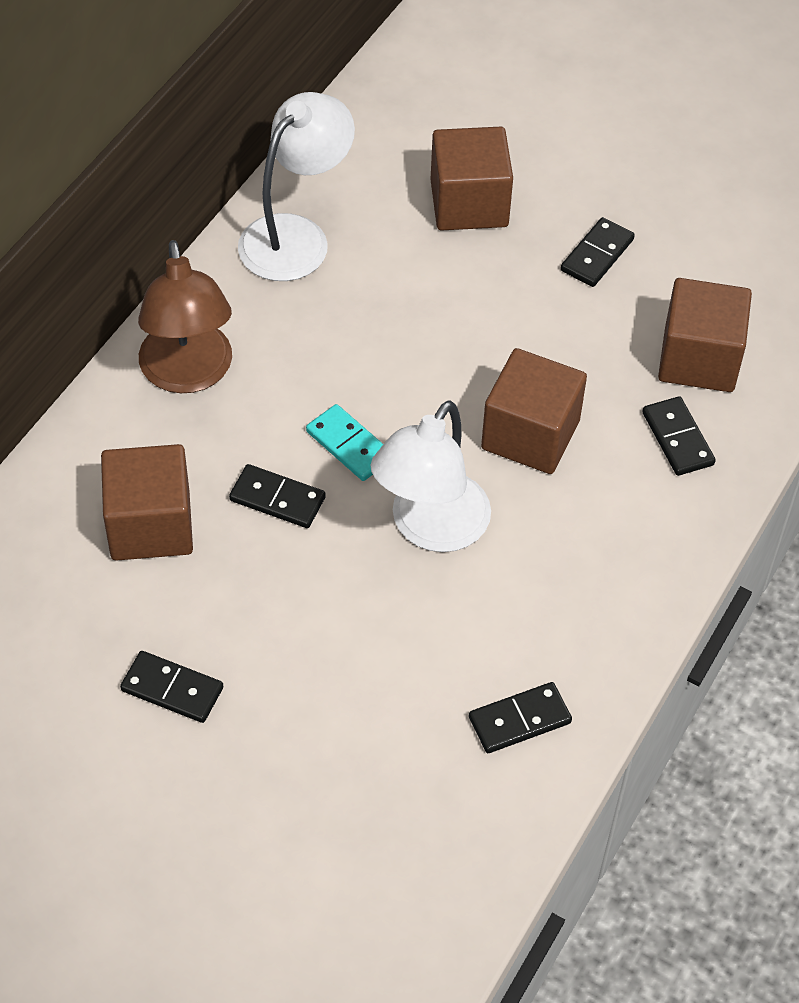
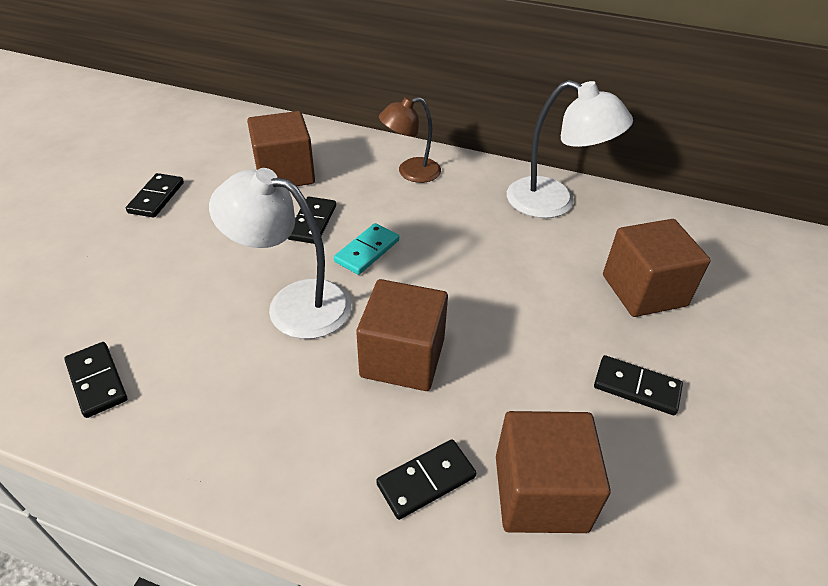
camera: 80 degrees right, 10 degrees down
(188, 374) = (410, 172): brown lamp -> brown lamp, size x0.67

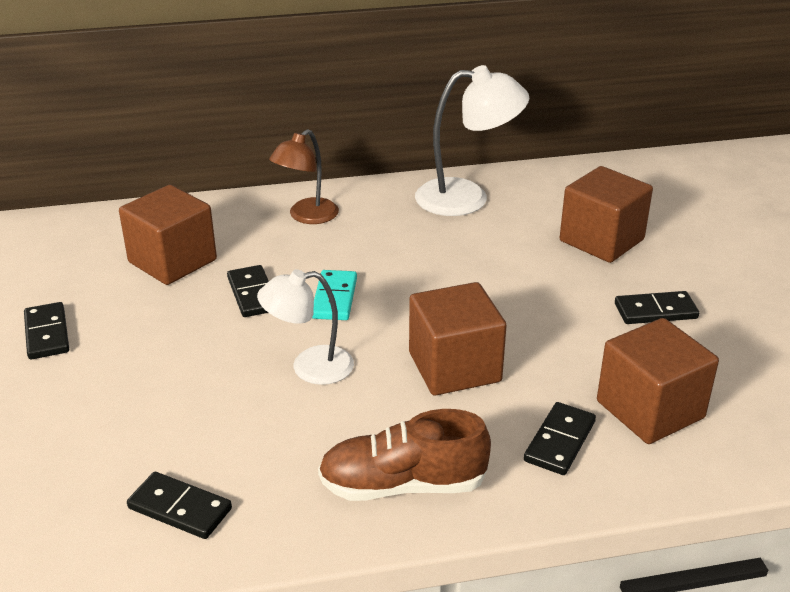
camera: 30 degrees left, 10 degrees down
(261, 450) = (402, 485): none -> brown shoe
(293, 304) = (309, 367): white lamp -> white lamp, size x0.67

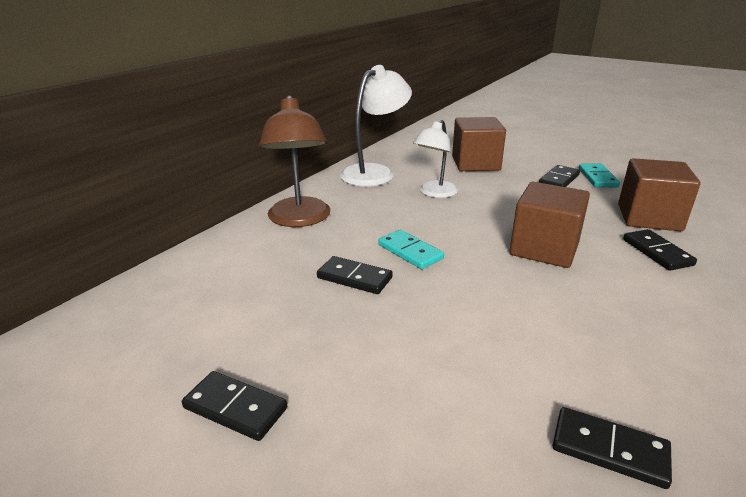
camera: 45 degrees left, 5 degrees down
(172, 261) = (251, 290): brown cube -> none
(179, 508) = (609, 450): black domino -> black domino turned 45 degrees clockwise
(307, 216) = (299, 219): brown lamp -> brown lamp, size x1.50
(309, 367) = (479, 296): white lamp -> white lamp (434, 193)
(402, 485) = (661, 323): brown shoe -> none
(714, 335) = (597, 178): none -> turquoise domino

